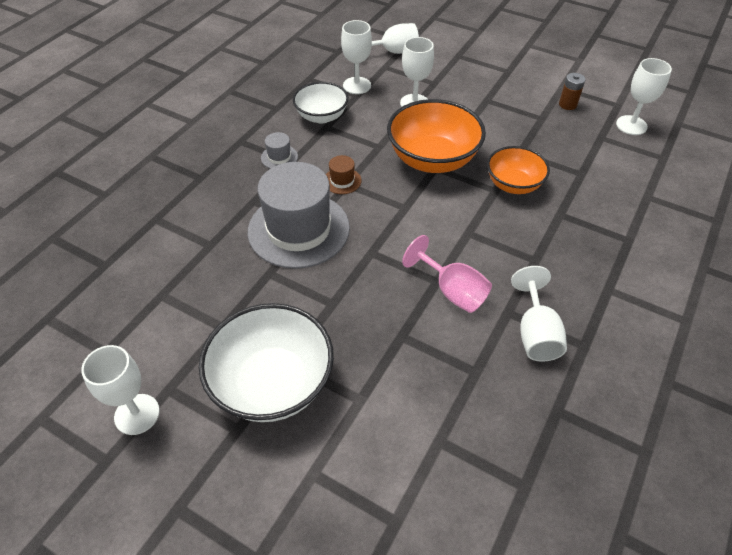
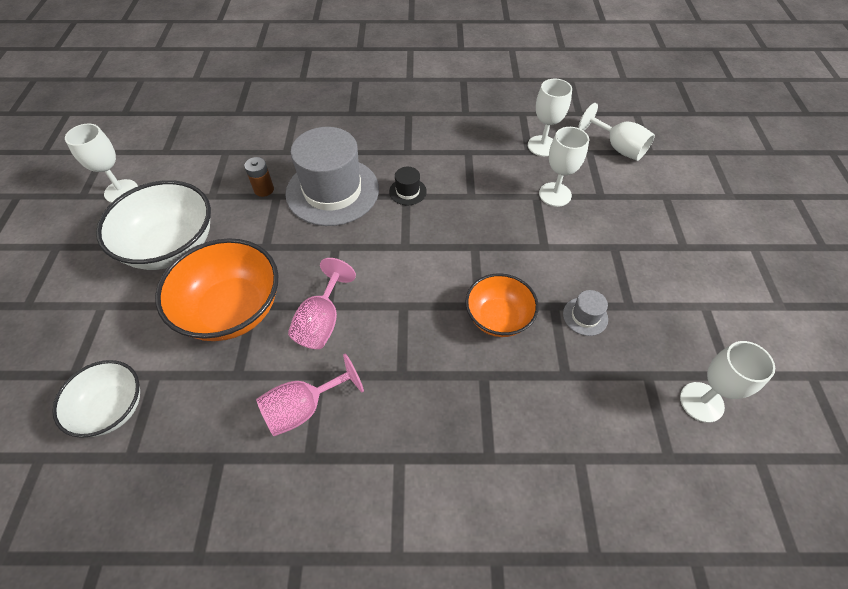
camera: 60 degrees right, 5 degrees up
(279, 157) = (407, 142): grey hat -> grey hat (585, 316)
(321, 116) = (479, 143): white bowl -> white bowl (112, 409)
(342, 181) = (407, 191): brown hat -> black hat
(432, 159) = (484, 240): orange bowl -> orange bowl (232, 310)
(535, 333) = (304, 408): white goblet -> pink goblet
(567, 104) = (677, 322): brown battery -> brown battery (264, 189)

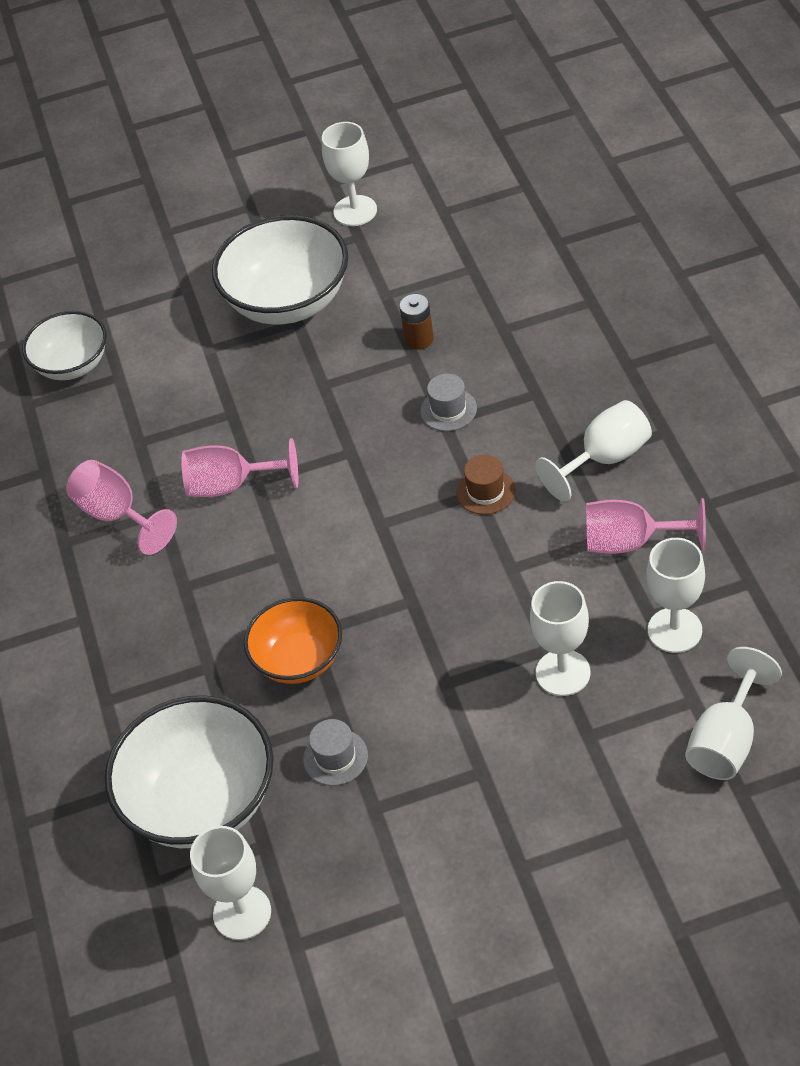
camera: 80 degrees right, 5 degrees down
(232, 310) = (219, 398): orange bowl -> none
(332, 191) = (448, 410): grey hat -> grey hat, size x0.40
(407, 191) = (485, 491): black hat -> brown hat
(413, 139) = (605, 459): none -> white goblet
(476, 145) = (630, 542): none -> pink goblet
(603, 407) = (201, 801): none -> white bowl

